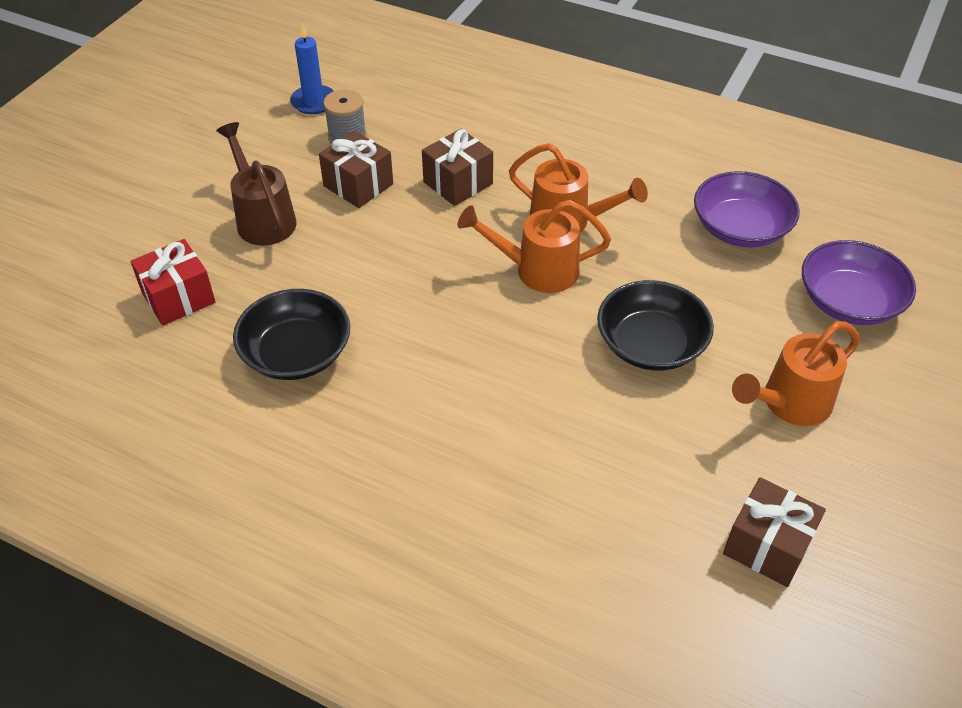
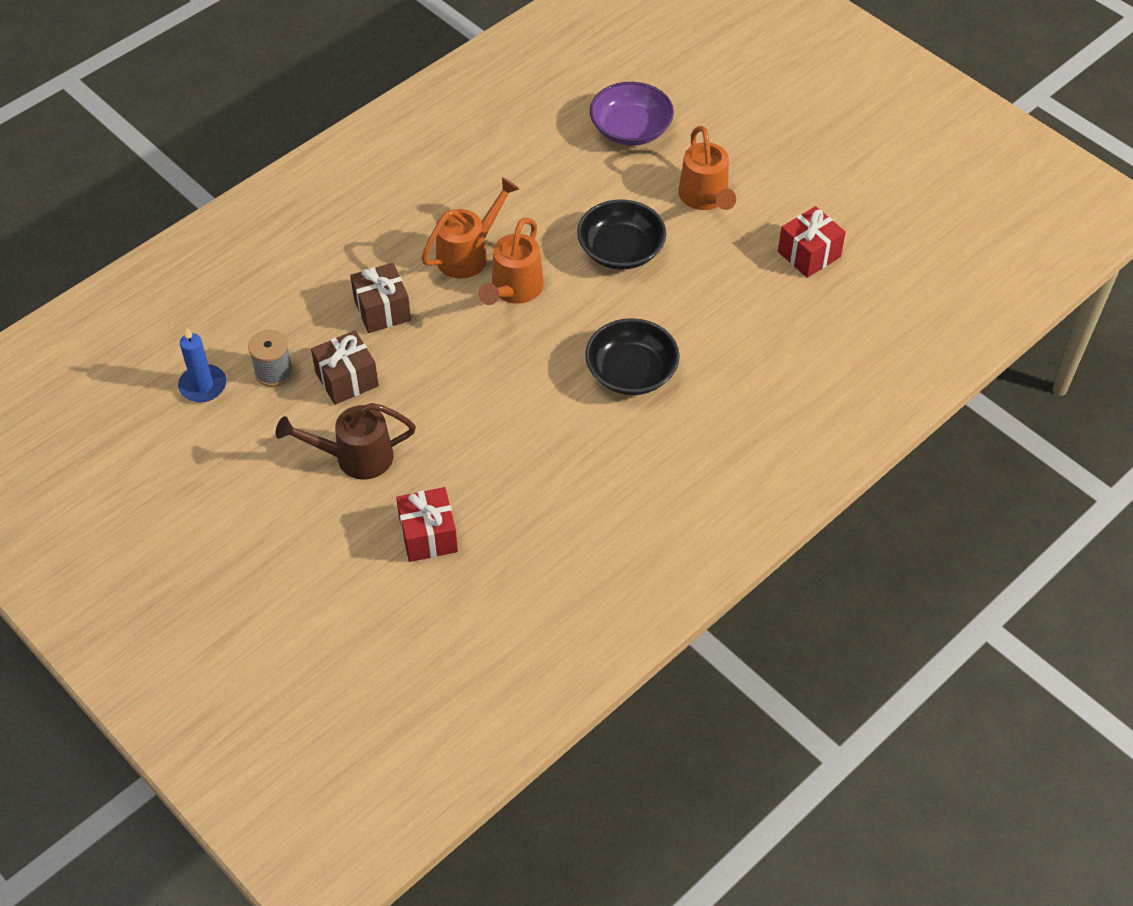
camera: 70 degrees left, 5 degrees up
(296, 353) = (532, 465): black bowl -> black bowl (631, 372)
(740, 228) = (529, 156): purple bowl -> none
(767, 546) = (809, 254): brown gift -> red gift

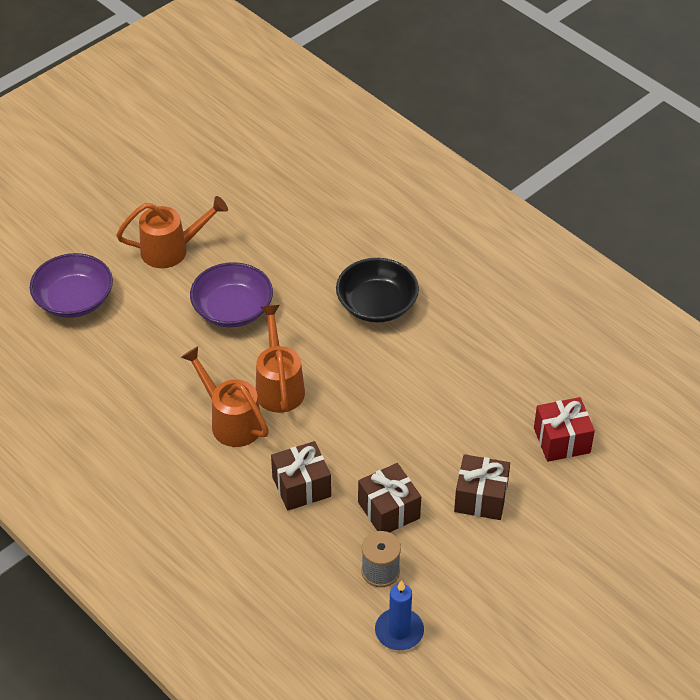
camera: 90 degrees left, 5 degrees down
(355, 457) = (481, 498): brown watering can -> brown gift
(514, 290) = (279, 386): orange watering can -> orange watering can turned 120 degrees counterclockwise
(621, 250) = (232, 309): black bowl -> purple bowl
(809, 254) = (245, 187): red gift -> none

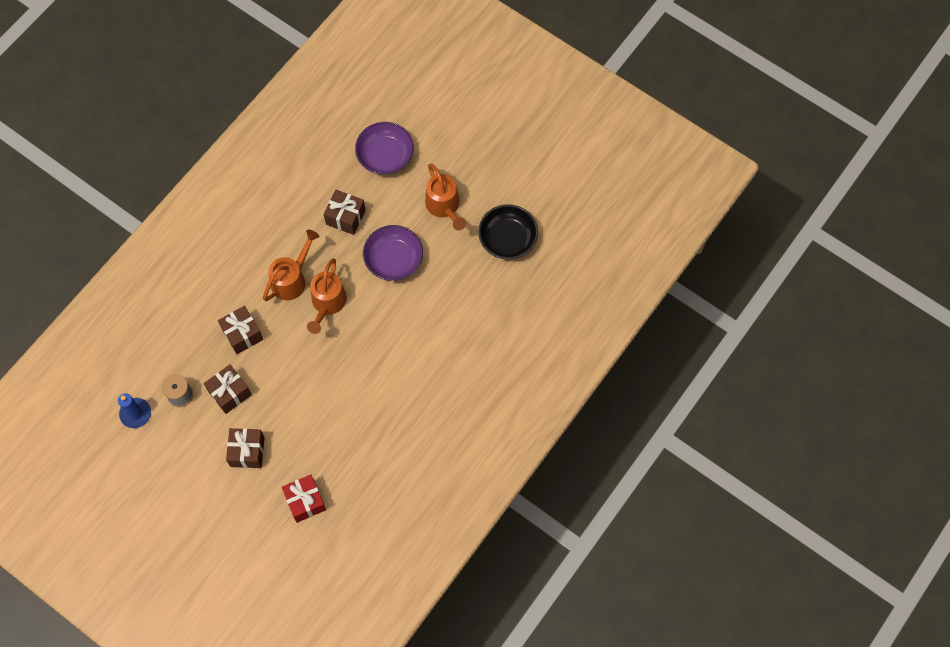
camera: 80 degrees right, 20 degrees up
(153, 352) = (345, 217): none -> brown gift
(279, 386) = (327, 304): orange watering can -> orange watering can turned 120 degrees clockwise
(377, 304) = (415, 356): black bowl -> black bowl (507, 239)

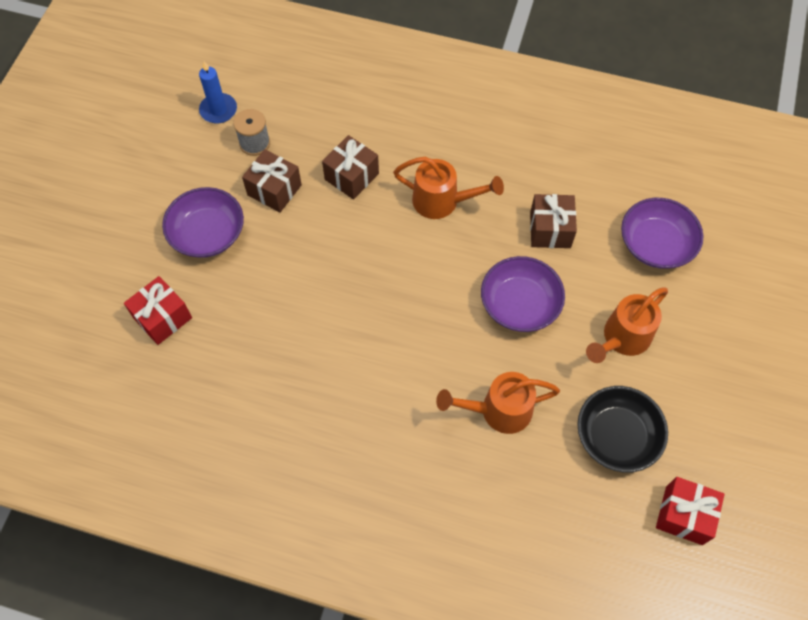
camera: 70 degrees right, 5 degrees down
(247, 451) = (207, 233): brown gift -> purple bowl
(327, 304) = (427, 250): orange watering can -> orange watering can (498, 410)
(570, 222) = (684, 515): none -> red gift

